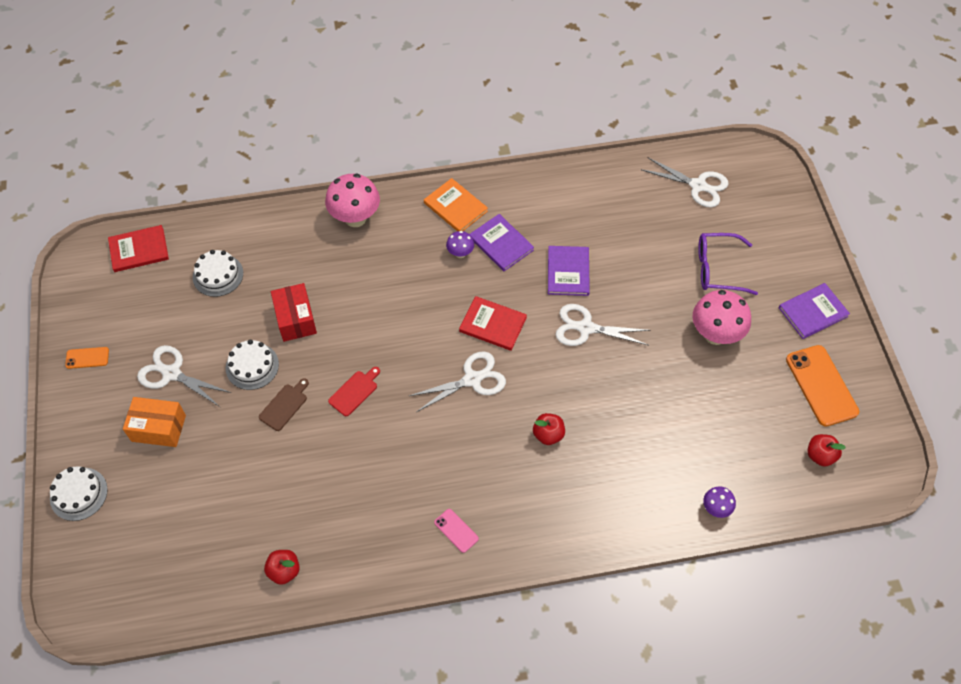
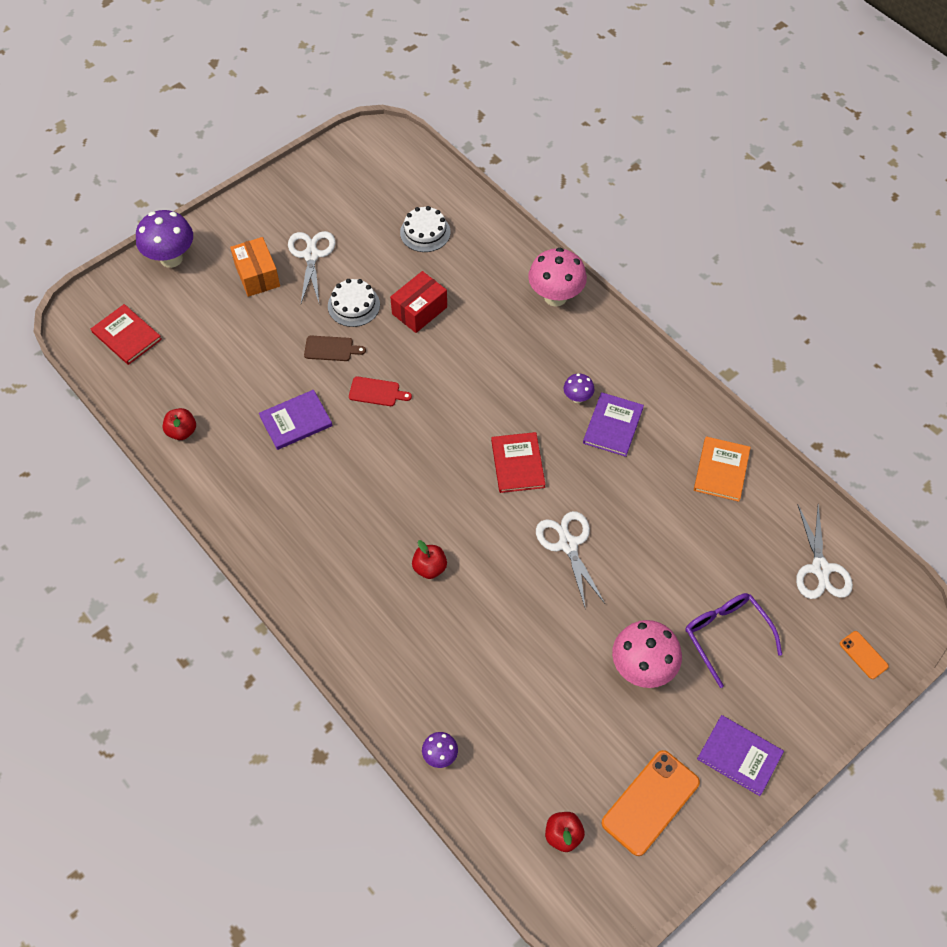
camera: 60 degrees right, 0 degrees up
(78, 494) = (171, 258): white cake -> purple mushroom
(87, 358) = (290, 193): orange phone -> orange phone (863, 655)
(139, 250) = (411, 166): red book -> red book (126, 336)
(455, 207) = (627, 367): orange book -> orange book (721, 470)
(456, 530) = (289, 540): pink phone -> none
(472, 379) = (448, 476): white scissors -> none
(568, 272) = (622, 498): purple book -> purple book (296, 421)

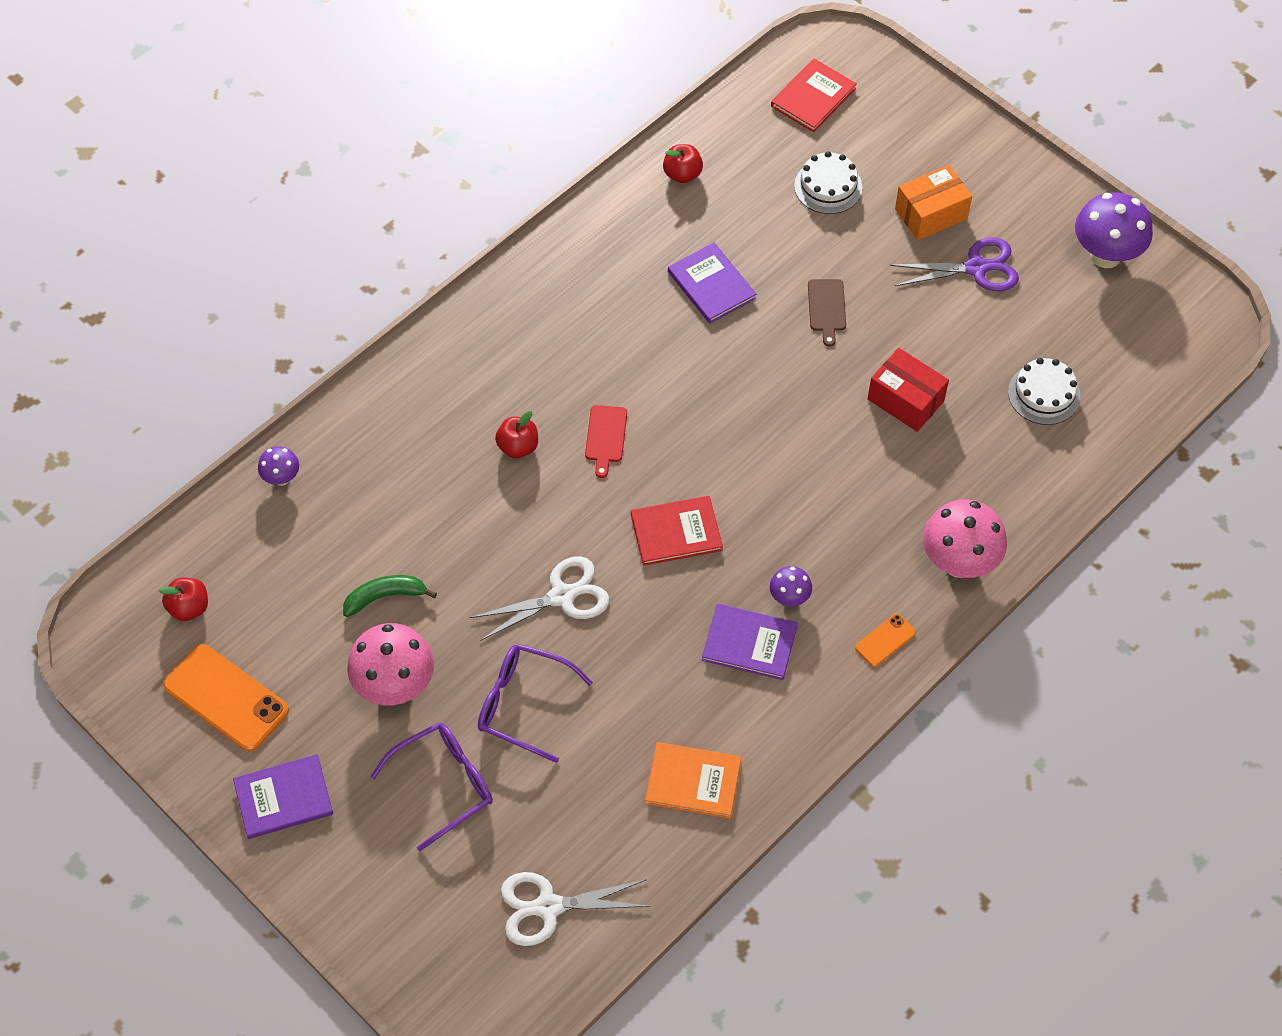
camera: 85 degrees right, 0 degrees up
(171, 258) = (941, 120): purple mushroom -> purple mushroom (1105, 255)
(311, 255) = (976, 268): white scissors -> purple scissors
(353, 305) = (901, 325): white cake -> white cake (828, 186)
(376, 392) = (766, 365): red cutting board -> red cutting board (605, 437)
(561, 673) = (385, 597): none -> green banana
(659, 576) = (524, 705): none -> purple glasses
(739, 756) = (283, 798): purple book -> purple book turned 45 degrees clockwise
(863, 655) = (423, 956): orange phone -> orange phone (885, 640)

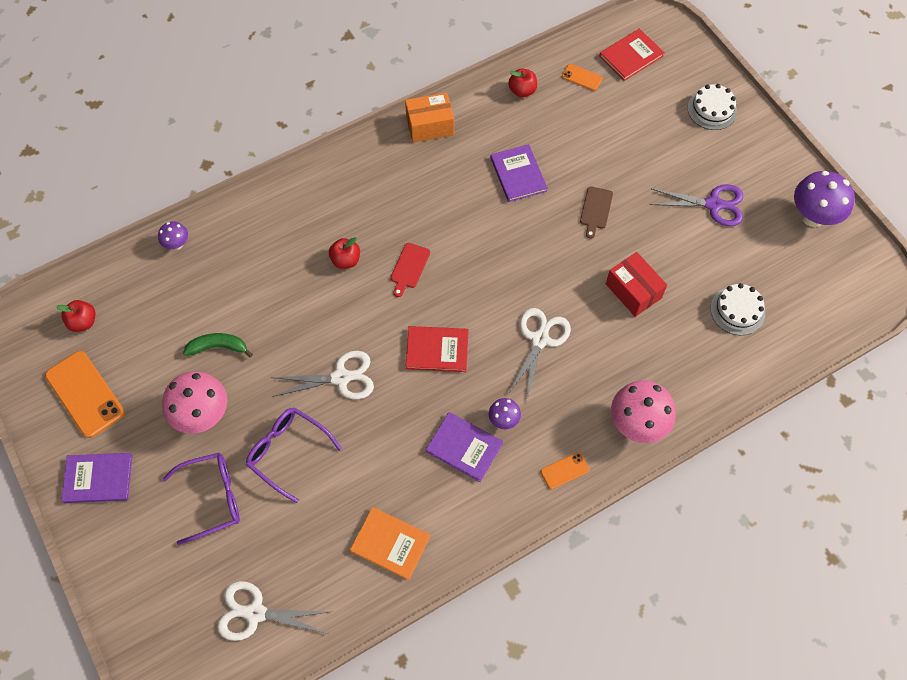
camera: 15 degrees right, 5 degrees up
(756, 139) = (582, 77): none -> orange phone
(804, 488) = (540, 339): none -> white scissors
(828, 186) = (623, 122): white cake -> white cake (712, 109)
(931, 214) = (691, 158): orange box -> orange box (430, 126)

